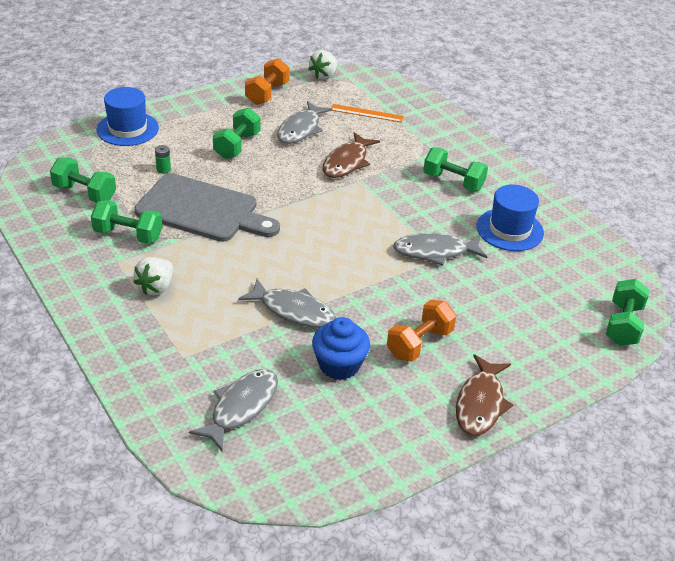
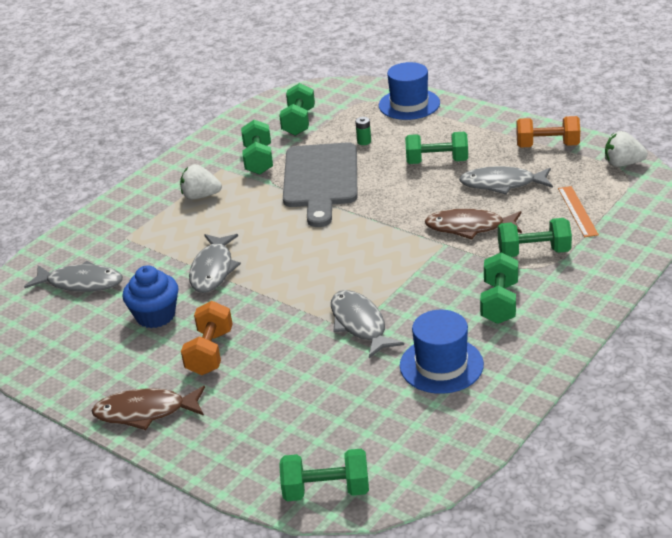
camera: 75 degrees right, 5 degrees down
(403, 147) = (534, 252): none -> green dumbbell
(419, 343) = (210, 352): orange dumbbell -> orange dumbbell turned 75 degrees clockwise

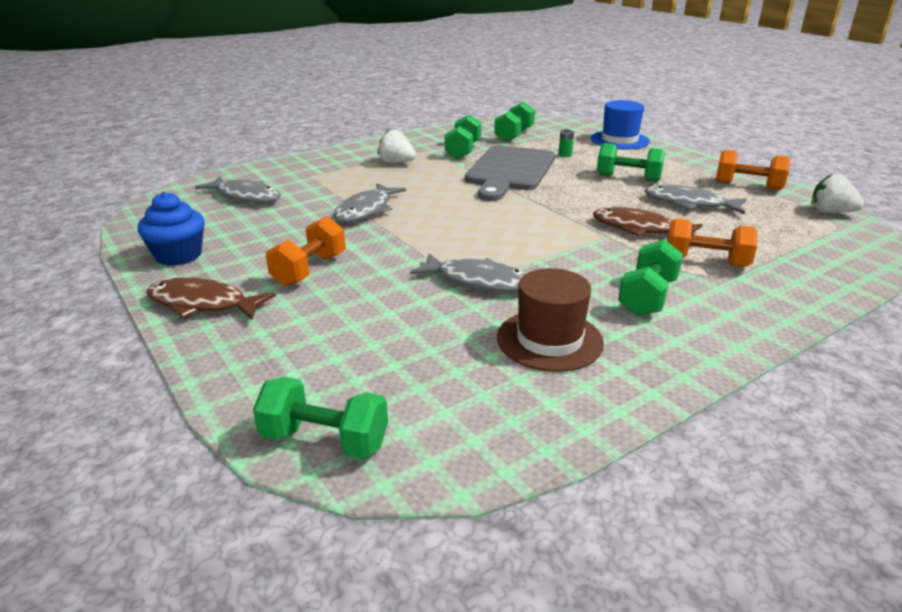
camera: 15 degrees right, 5 degrees down
(155, 316) = (286, 231): blue cupcake -> blue cupcake (178, 255)
(360, 324) = (478, 281): grey fish -> grey fish turned 120 degrees clockwise
(441, 365) = (549, 340): blue hat -> brown hat
(534, 252) = (705, 262): green dumbbell -> orange dumbbell
(577, 211) = (768, 238): orange ruler -> none

